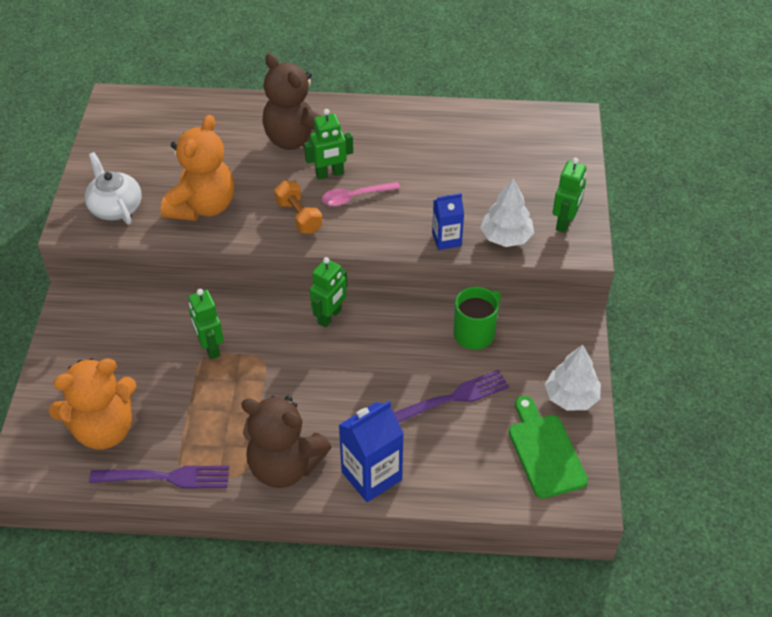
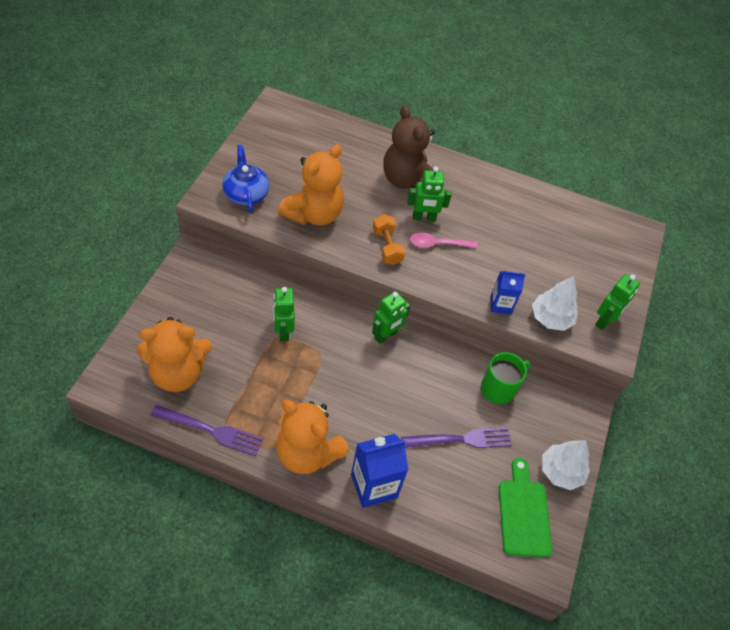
camera: 10 degrees right, 5 degrees up
(115, 207) = (246, 194): white teapot -> blue teapot
(285, 466) = (307, 453): brown teddy bear -> orange teddy bear

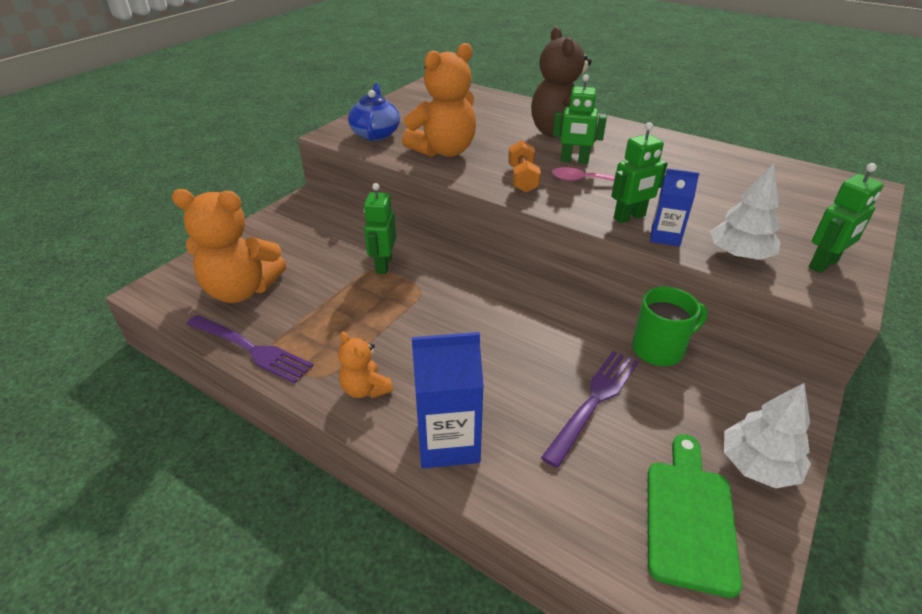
camera: 20 degrees right, 15 degrees down
(307, 453) = (365, 389): orange teddy bear -> orange teddy bear, size x0.50
(386, 335) = (510, 280): green robot -> green robot (629, 217)
(461, 439) = (594, 401): purple fork -> purple fork turned 60 degrees counterclockwise

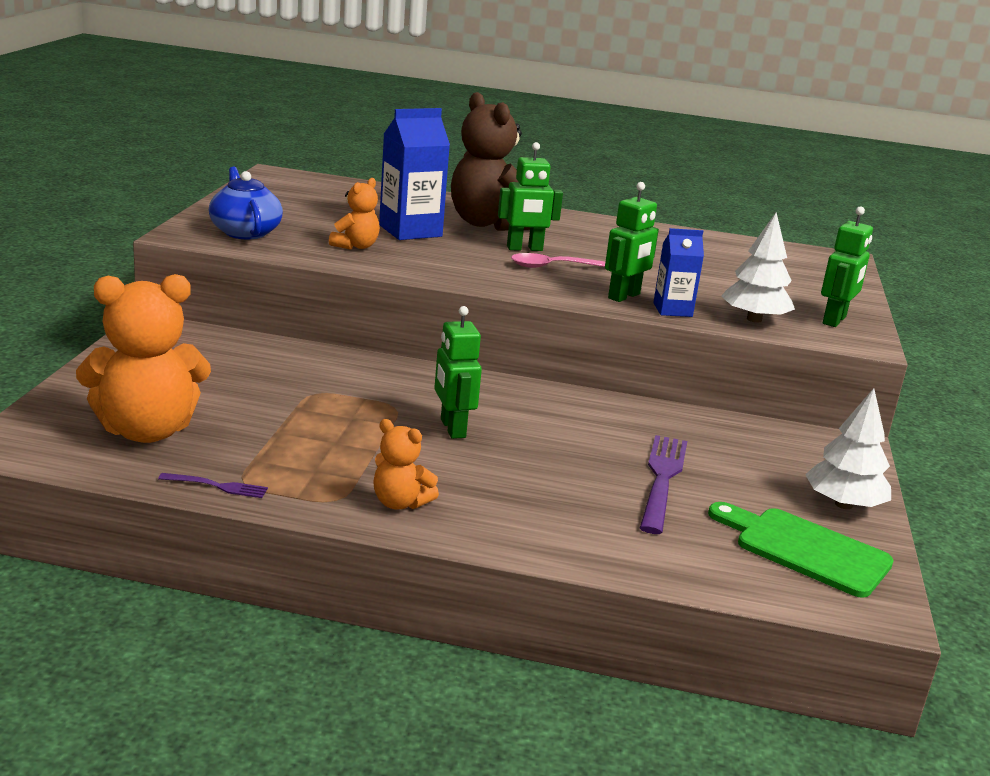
camera: 25 degrees left, 15 degrees down
(251, 349) = (217, 486): purple fork -> purple fork, size x0.51
(383, 265) = (325, 387): green robot -> green robot (452, 428)
(444, 151) = (356, 246): orange teddy bear -> orange teddy bear, size x0.50
(448, 442) = (531, 532): blue carton -> blue carton (410, 231)
(522, 179) = (478, 269): orange dumbbell -> none
(659, 349) = (700, 429): green mug -> none
(689, 518) = (805, 550): green cutting board -> green cutting board turned 45 degrees counterclockwise

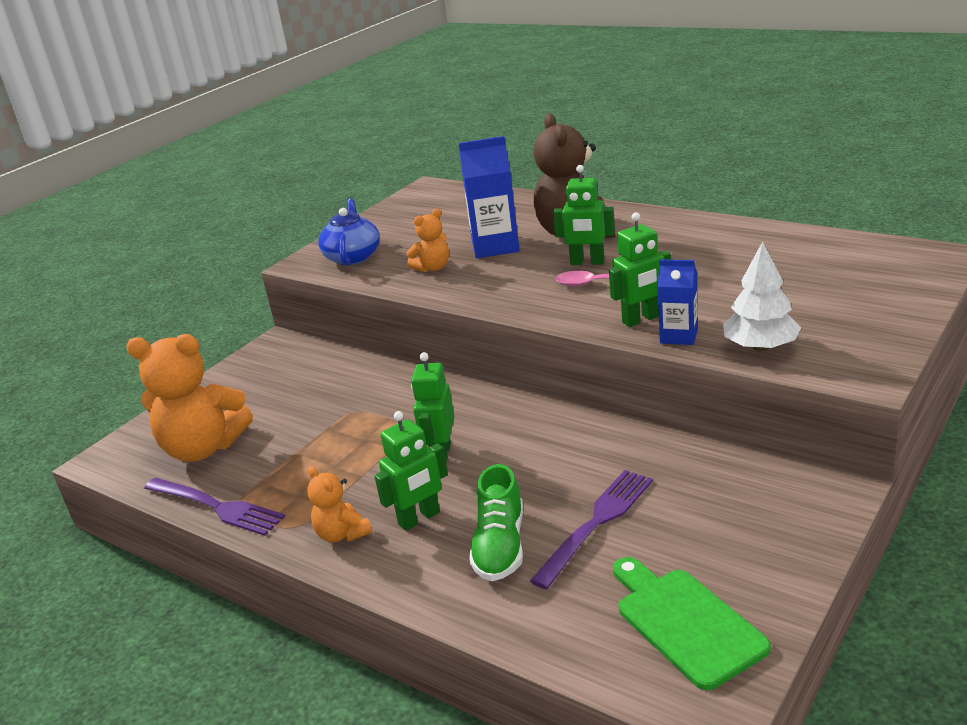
camera: 30 degrees right, 5 degrees up
(217, 486) = (216, 507): purple fork -> purple fork, size x1.96
(583, 503) = (500, 546): none -> green shoe
(834, 320) = (857, 347): green robot -> green robot (419, 518)
(843, 504) = (771, 569): white tree -> none

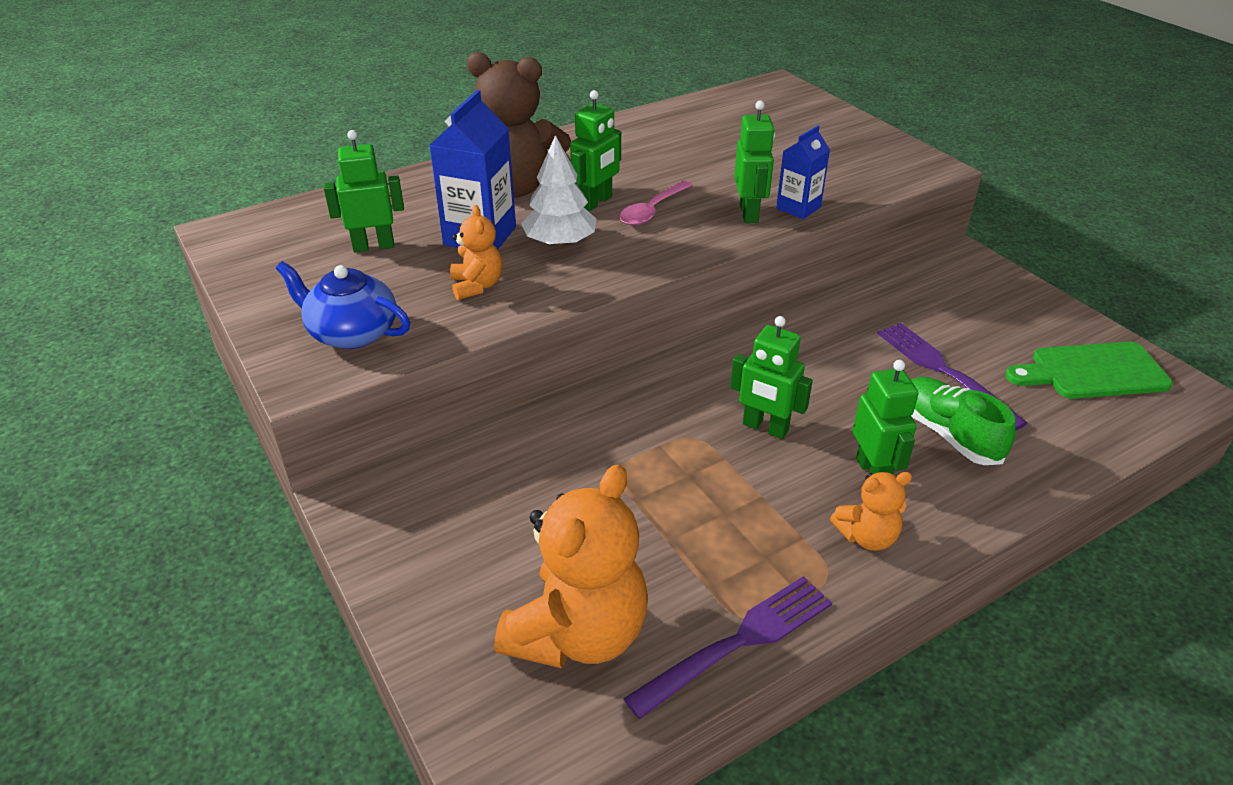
camera: 70 degrees left, 10 degrees up
(450, 225) = (373, 246): none -> green robot
(500, 546) = (948, 434): green shoe -> green shoe turned 150 degrees counterclockwise
(760, 347) = (851, 184): white tree -> white tree (560, 242)

